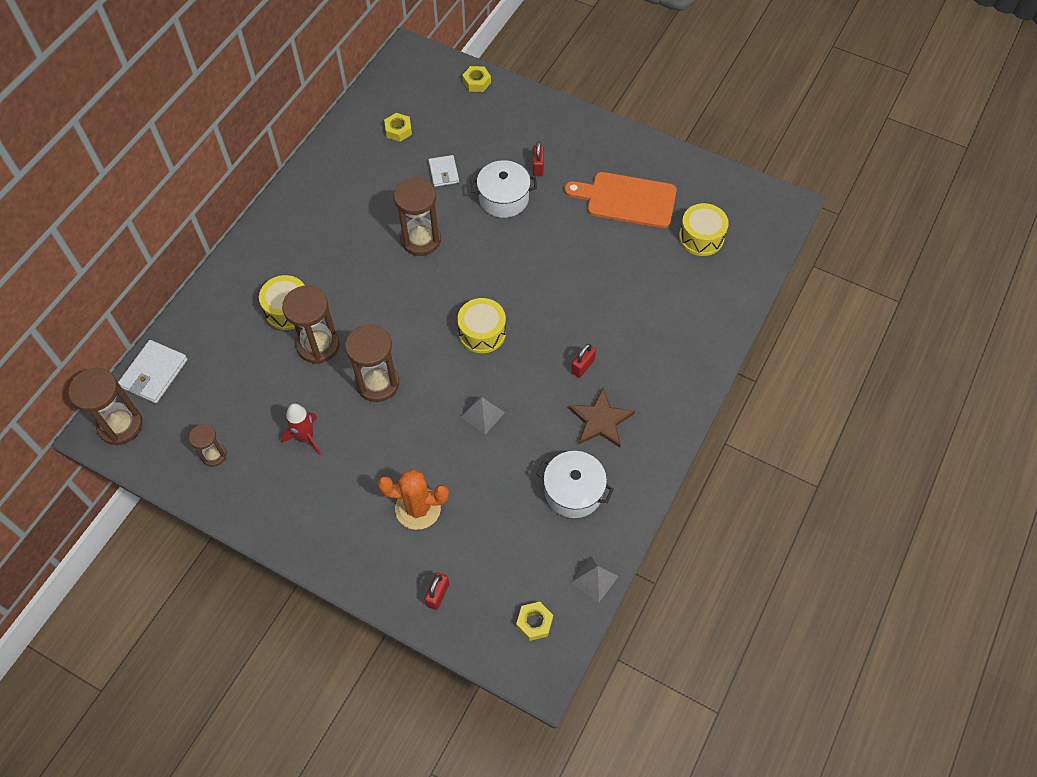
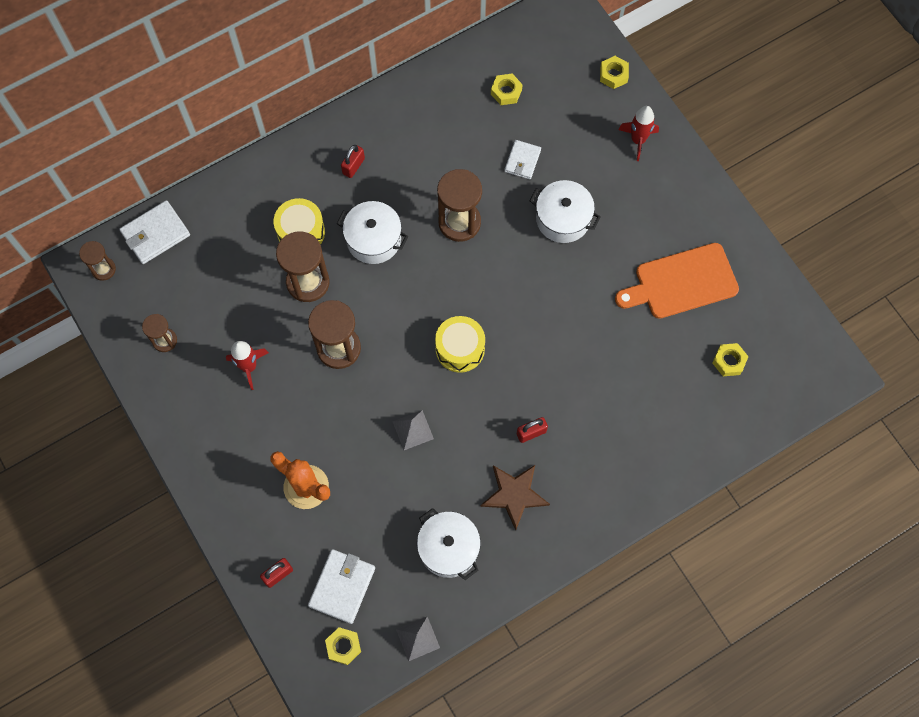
camera: 30 degrees right, 10 degrees up
(120, 425) = (103, 269): brown hourglass -> brown hourglass, size x0.57
(356, 286) = (373, 239): none -> white pot
(501, 573) = (342, 587): none -> white wallet
(526, 118) = (638, 140): none -> red rocket
(538, 167) = (616, 201): red padlock -> red padlock (353, 166)
(627, 199) = (681, 282): orange cutting board -> orange cutting board turned 60 degrees counterclockwise
(701, 237) = (729, 361): yellow drum -> yellow nut

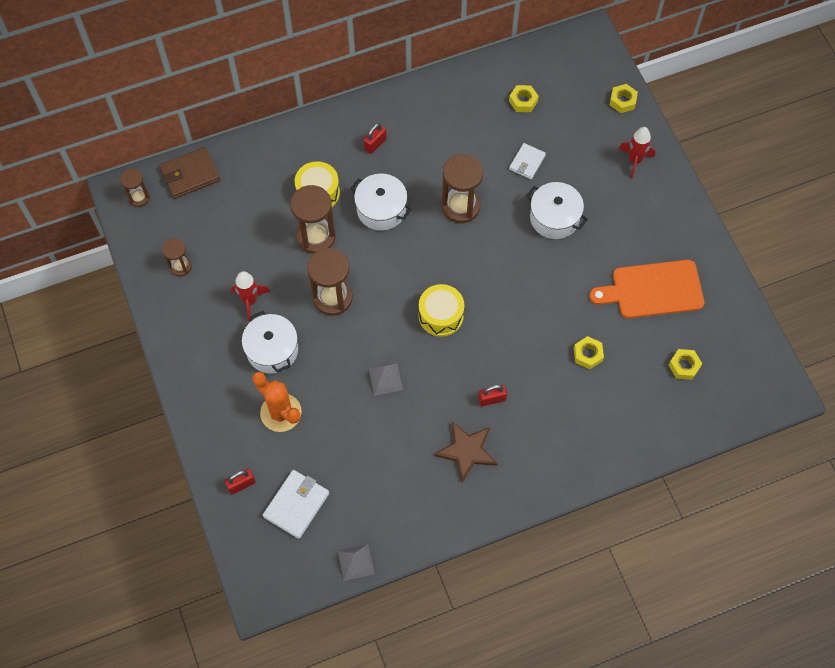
camera: 10 degrees right, 5 degrees down
(155, 234) = (190, 175): white wallet -> brown wallet
(343, 646) = (287, 557): yellow nut -> yellow nut (588, 354)
(448, 548) = (398, 487): white pot -> white pot (272, 350)

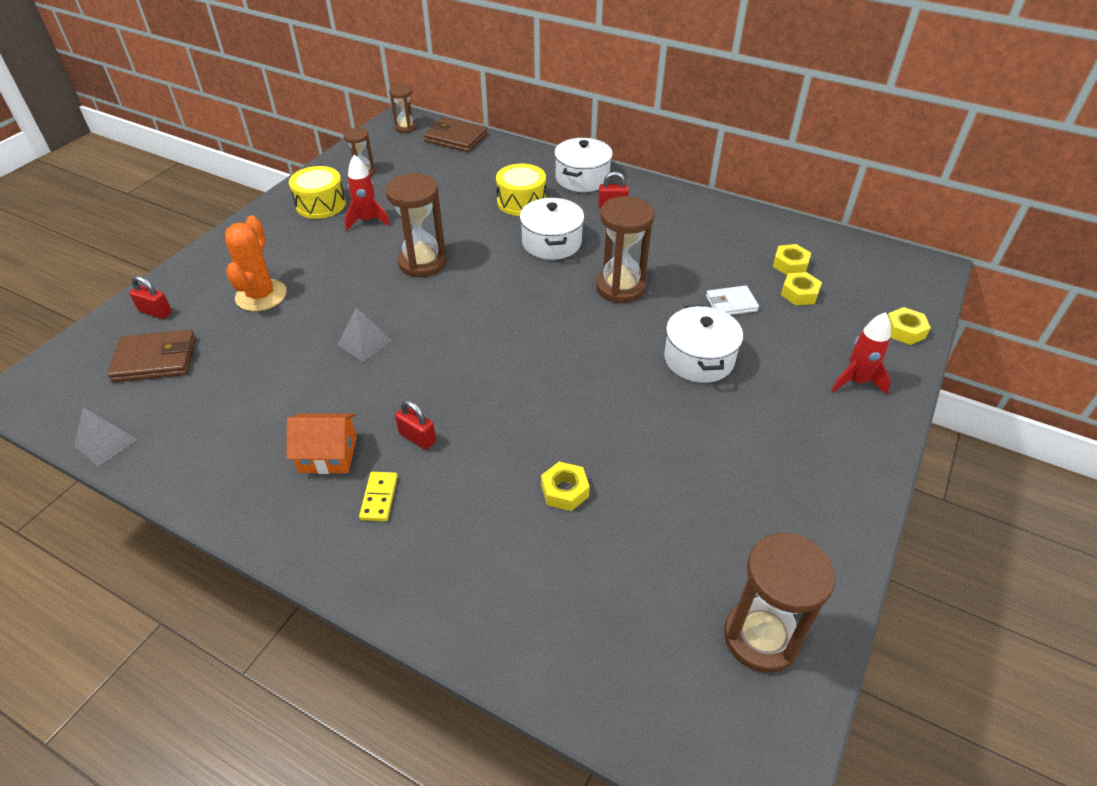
camera: 50 degrees right, 20 degrees down
(272, 350) = (327, 257): white pot -> white pot (582, 178)
(296, 505) = (155, 360): white wallet -> brown wallet
(316, 237) = (475, 222): brown hourglass -> brown hourglass (761, 637)
(441, 315) = (481, 341): yellow drum -> yellow drum (321, 204)
(466, 451) = (328, 455): brown star -> orange house
(519, 443) = (379, 498): none -> yellow domino
(652, 290) = (724, 501): orange cutting board -> none
(684, 366) = (658, 608): yellow nut -> yellow nut (799, 293)

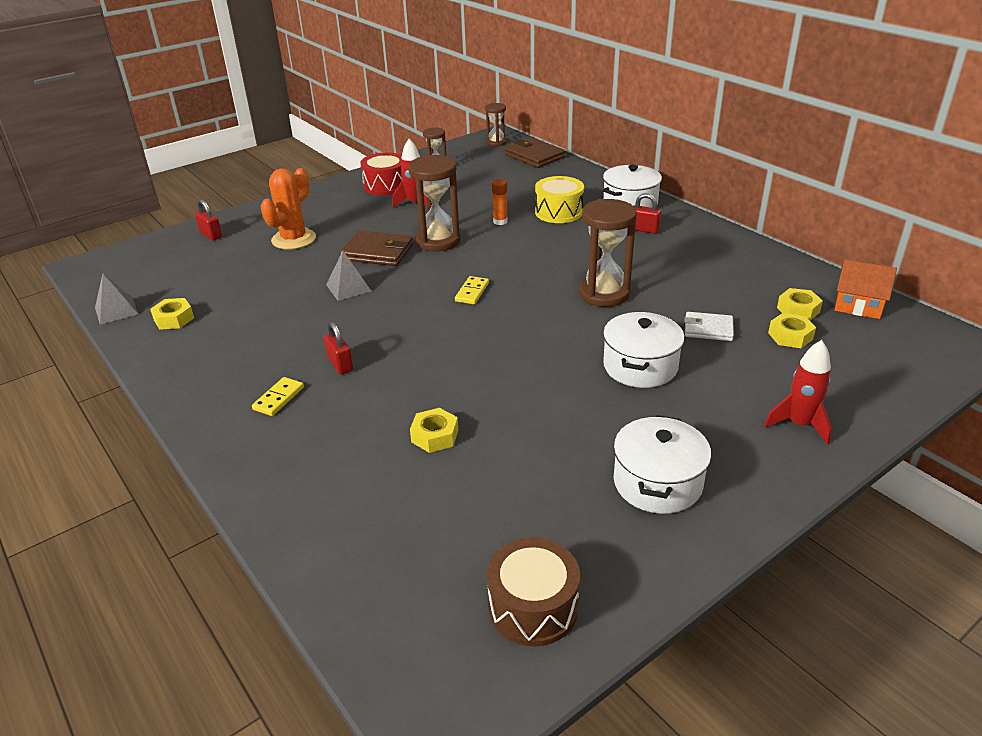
camera: 25 degrees right, 10 degrees down
(155, 360) = (188, 266): brown wallet -> brown wallet (377, 252)
(321, 204) = (386, 186): yellow drum -> red drum
(328, 455) = (262, 358): orange house -> orange house (858, 305)
(471, 225) = (500, 221): none -> orange glue stick
(496, 316) = (472, 292): none -> yellow domino
(551, 242) = (564, 247): white pot -> white pot (657, 483)
(761, 637) = (533, 607): brown hourglass -> brown drum
(904, 331) = (892, 394): yellow nut -> yellow nut (174, 319)

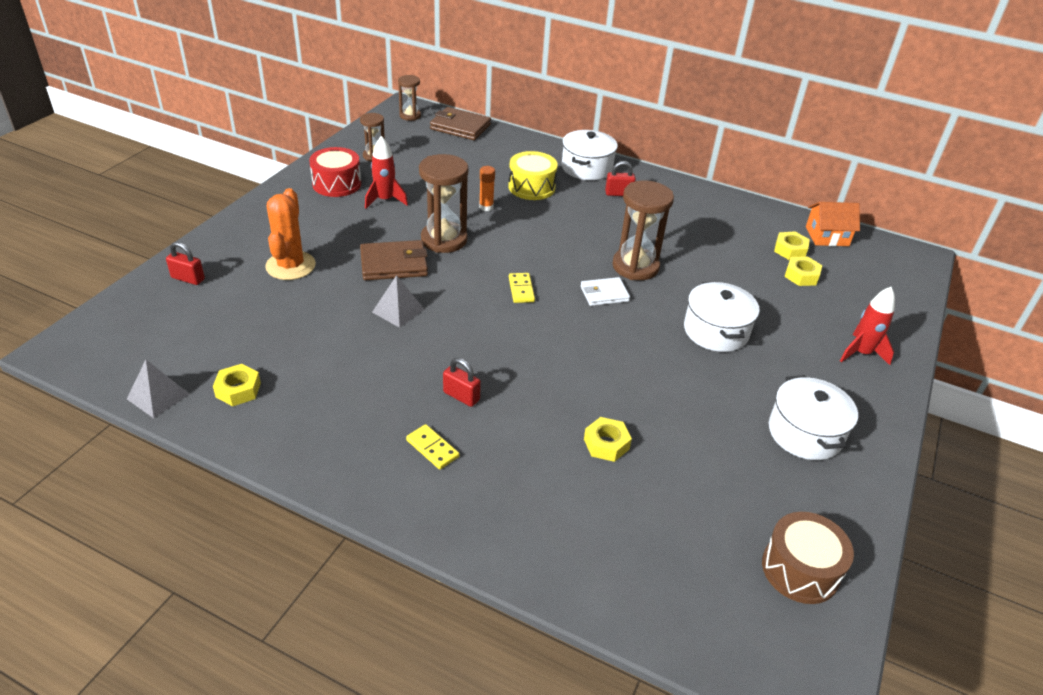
camera: 30 degrees left, 5 degrees up
(278, 398) = (432, 448): yellow domino -> yellow domino turned 45 degrees counterclockwise
(708, 329) = (740, 283): white wallet -> white wallet (604, 294)

